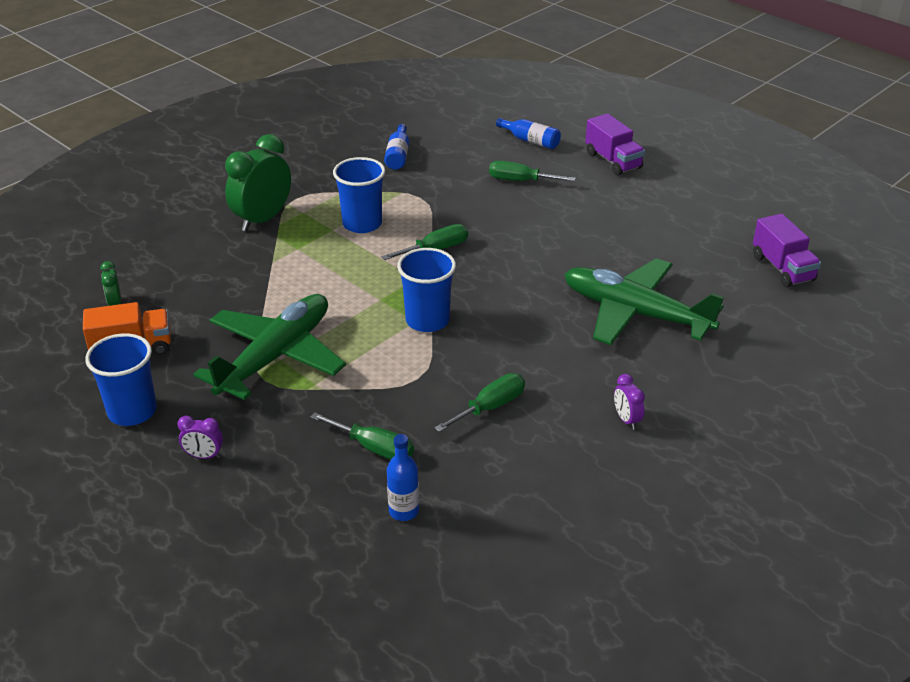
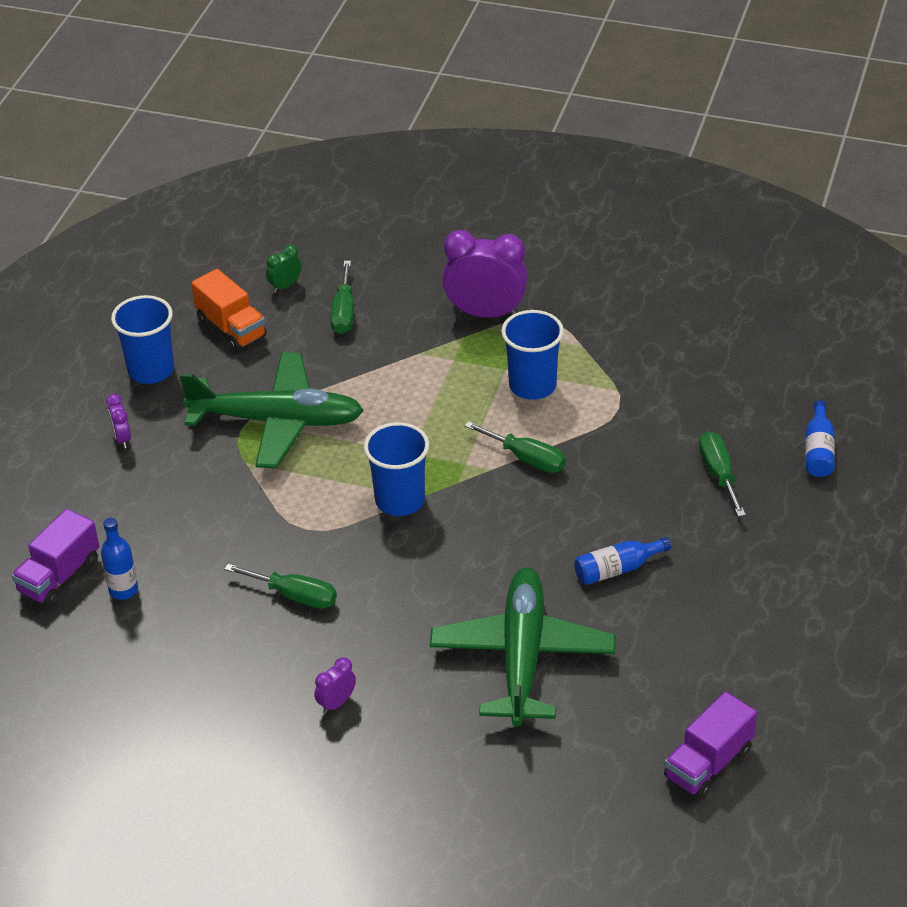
camera: 65 degrees right, 5 degrees up
(263, 219) = (485, 313): green clock -> purple clock
(374, 448) = (191, 539): green screwdriver -> green screwdriver (344, 312)
(398, 155) = (690, 356): blue bottle -> blue bottle (617, 569)
(613, 161) = (834, 539): purple truck -> purple truck (59, 576)

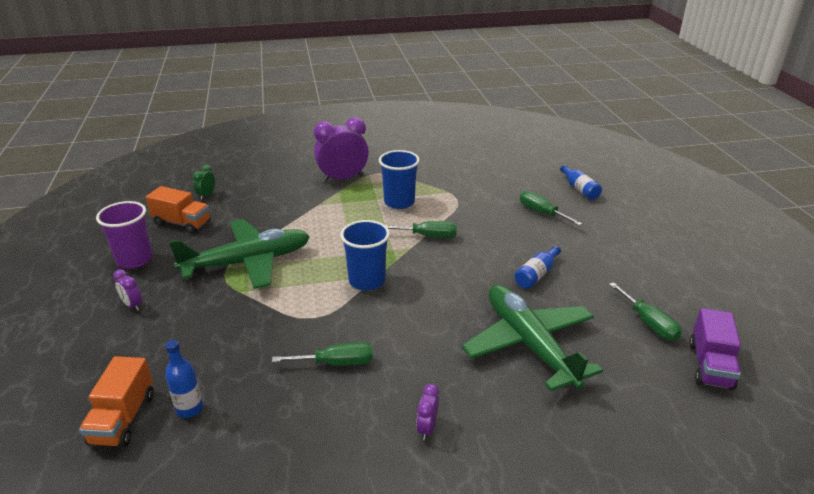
camera: 30 degrees left, 10 degrees down
(59, 576) = (123, 419): purple truck -> orange truck
(151, 370) = (134, 260): blue cup -> purple cup
(344, 312) = (254, 198): green screwdriver -> green screwdriver (649, 323)

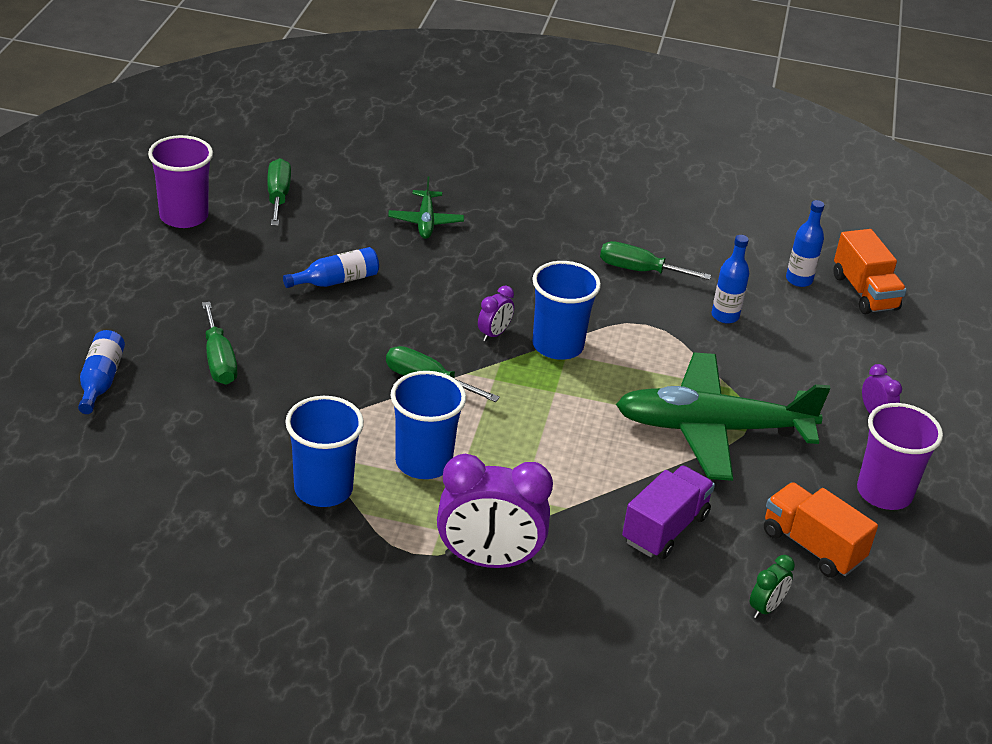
camera: 160 degrees left, 5 degrees up
(123, 419) = (864, 292): orange truck -> orange truck turned 135 degrees clockwise
(253, 345) = (725, 316): none -> blue bottle
(427, 428) = (580, 197): purple clock -> purple clock (494, 334)
(434, 181) = (323, 489): none -> blue cup
(529, 344) = (426, 221): green plane -> green plane, size x0.46
(678, 283) = (184, 216): none -> purple cup
(710, 365) = (273, 152): purple truck -> purple truck (665, 529)

